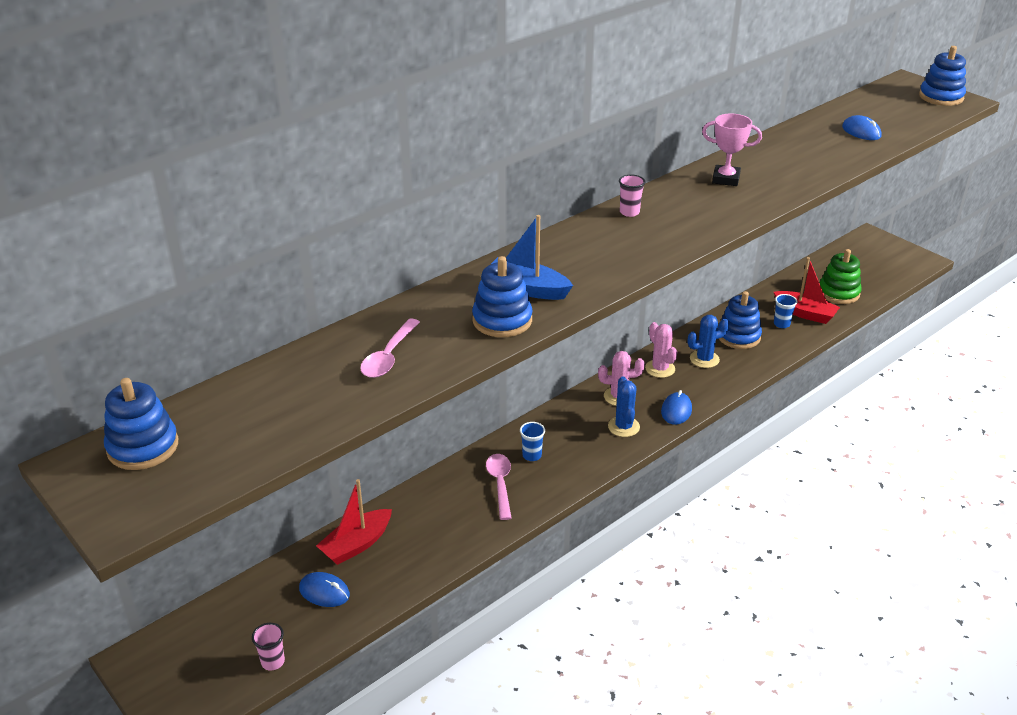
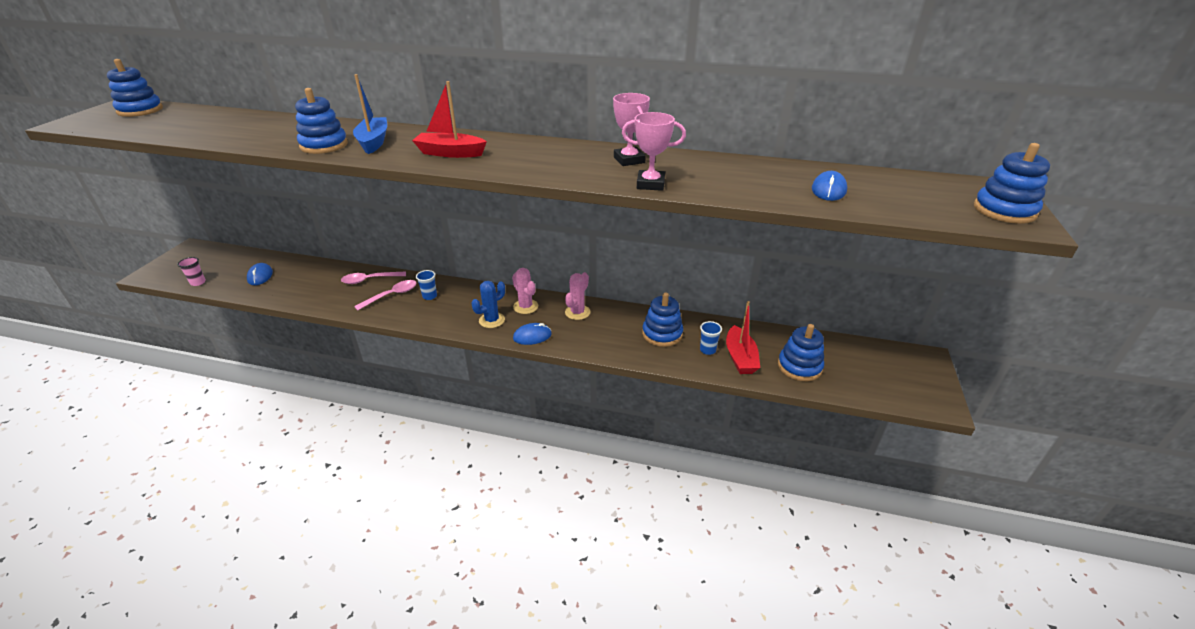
camera: 55 degrees right, 0 degrees up
(356, 544) = (305, 271): red boat -> red boat (450, 153)
(389, 357) = (258, 131): pink spoon -> pink spoon (369, 280)
(629, 212) = (523, 144): pink cup -> none
(704, 359) = (612, 328): blue cactus -> none
(788, 188) = (650, 184): none -> pink trophy
(838, 293) = (799, 367): green stacking toy -> blue stacking toy

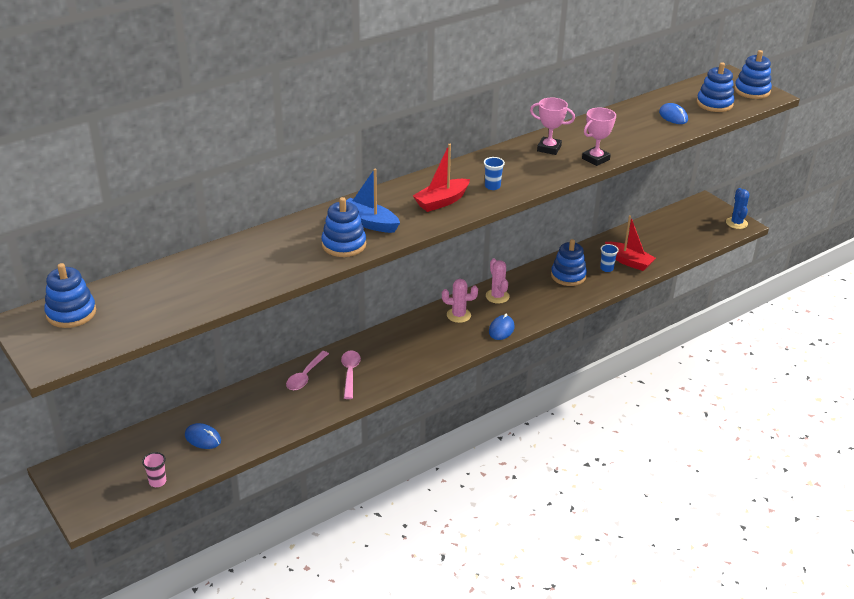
camera: 50 degrees left, 0 degrees up
(429, 296) = (379, 354): blue cup -> blue cup (492, 186)
(492, 320) = (456, 338): blue cactus -> blue cactus (736, 223)
(799, 367) = (662, 247): blue stacking toy -> blue stacking toy (714, 104)

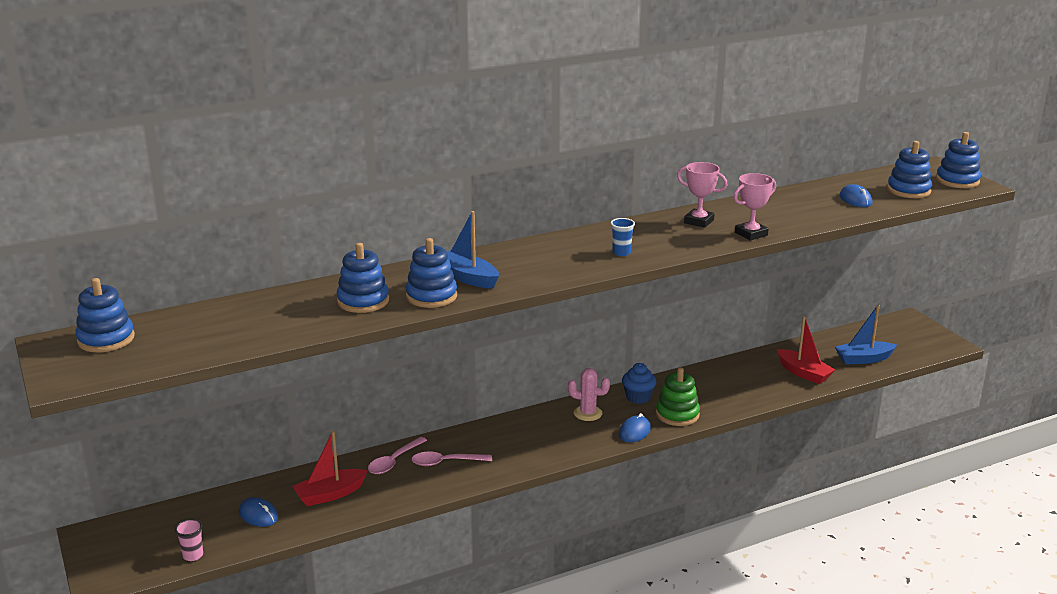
camera: 10 degrees right, 10 degrees down
(350, 373) = (445, 462): pink spoon -> pink spoon turned 105 degrees counterclockwise
(441, 201) = (558, 263): red boat -> red boat (330, 494)
(497, 296) = (638, 397): pink cactus -> blue cupcake
(533, 310) = (677, 414): none -> green stacking toy
(568, 276) = (727, 382): blue stacking toy -> blue stacking toy (363, 301)
(606, 268) = (775, 378): blue cup -> none
(674, 244) = (863, 359): none -> blue boat
(736, 223) = (944, 343): blue cactus -> none

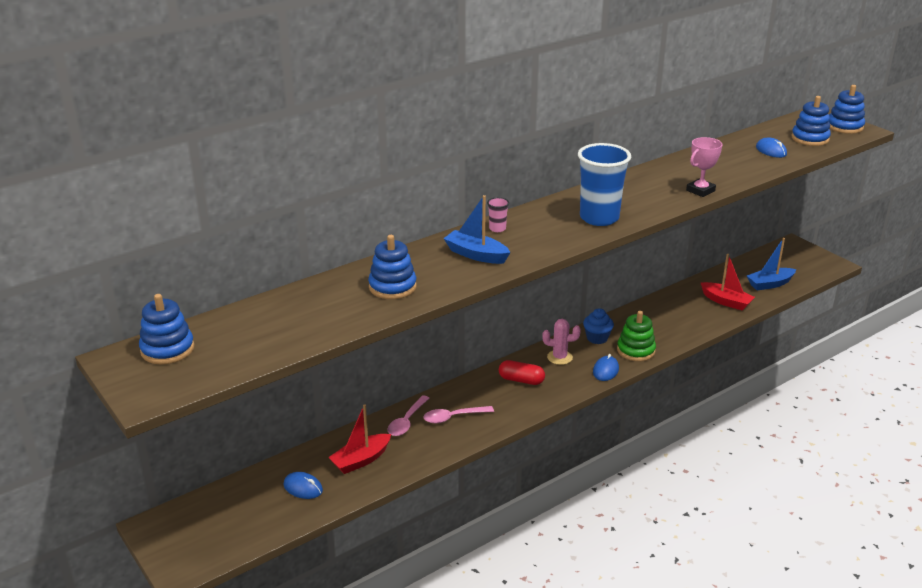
camera: 10 degrees left, 5 degrees up
(193, 555) = (257, 535): pink cup -> pink cup (497, 229)
(431, 296) = (452, 276): blue stacking toy -> none
(535, 432) = (521, 380): none -> red capsule
(621, 252) = (599, 218): blue cup -> blue cup, size x2.39
(699, 221) = (651, 182): pink trophy -> none

